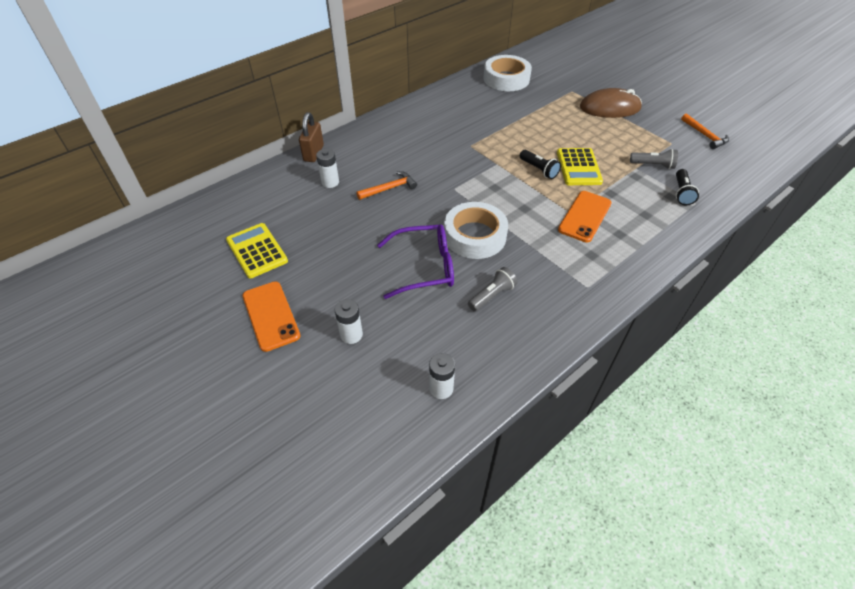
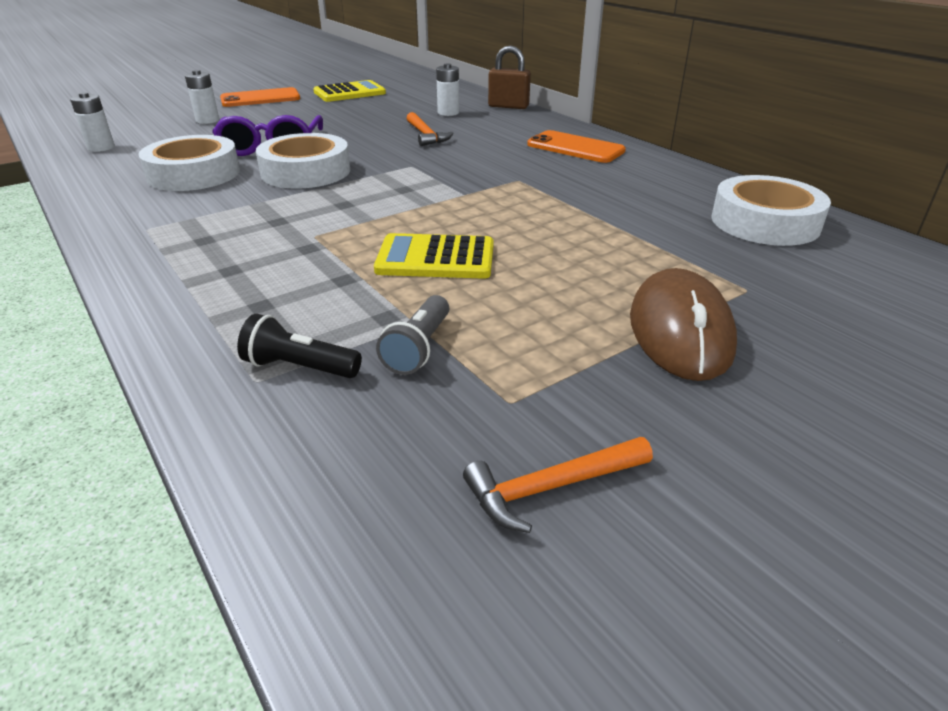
camera: 95 degrees right, 15 degrees down
(492, 296) = (194, 174): grey flashlight -> white tape
(539, 170) = (439, 223): black flashlight -> none
(584, 216) = (295, 246): orange phone -> orange phone (575, 148)

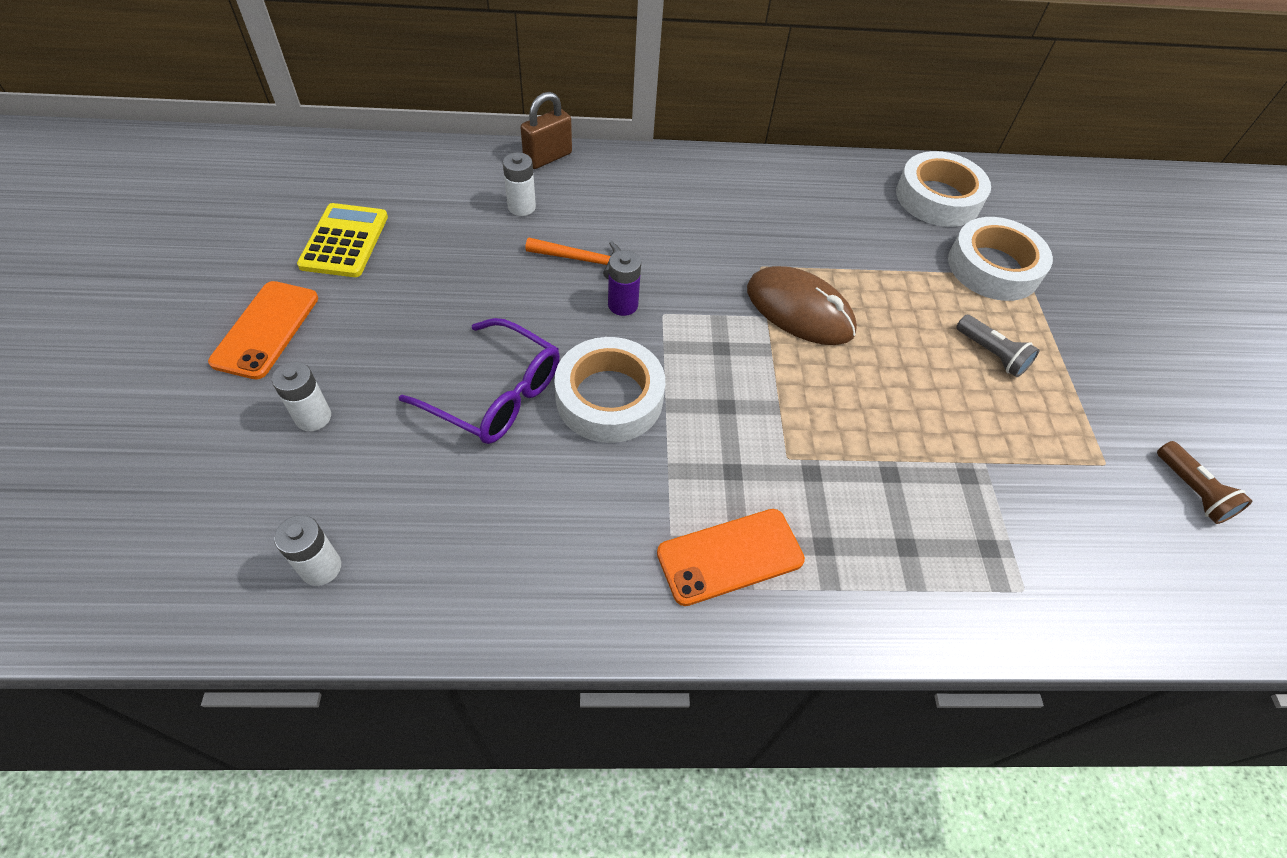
camera: 60 degrees left, 20 degrees up
(194, 174) = (529, 496): white tape -> white tape (993, 267)
(300, 367) = (1017, 556): black flashlight -> none
(401, 154) = (623, 305): none -> purple battery
(418, 348) = (1022, 477): grey flashlight -> grey flashlight (991, 354)
(435, 258) = (886, 399): yellow calculator -> none
(550, 487) = (1191, 491): orange hammer -> brown flashlight
(575, 148) = (712, 189): orange phone -> orange phone (730, 556)
(680, 331) = (1061, 338): brown mouse -> brown mouse (799, 310)

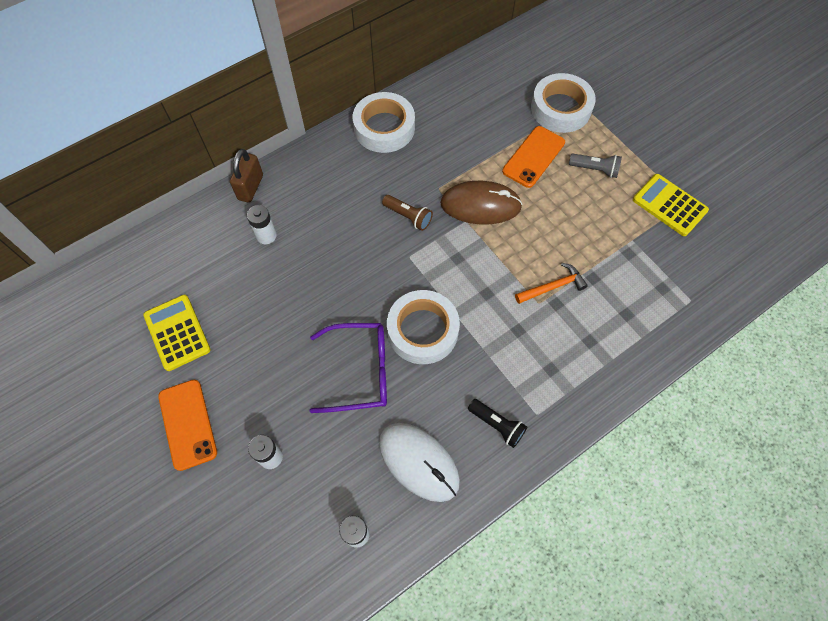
camera: 30 degrees left, 10 degrees up
(471, 538) = (419, 462): none -> white mouse
(581, 260) = (334, 250): orange hammer -> orange hammer (553, 287)
(608, 563) = (497, 425): none -> black flashlight
(623, 305) = (382, 266): purple battery -> none
(730, 556) = (551, 378): orange phone -> orange phone (533, 157)
(938, 198) = (501, 75): white tape -> white tape (384, 128)
(1076, 453) = (669, 205): none -> yellow calculator
(1191, 491) = (730, 192): brown flashlight -> brown flashlight (408, 216)

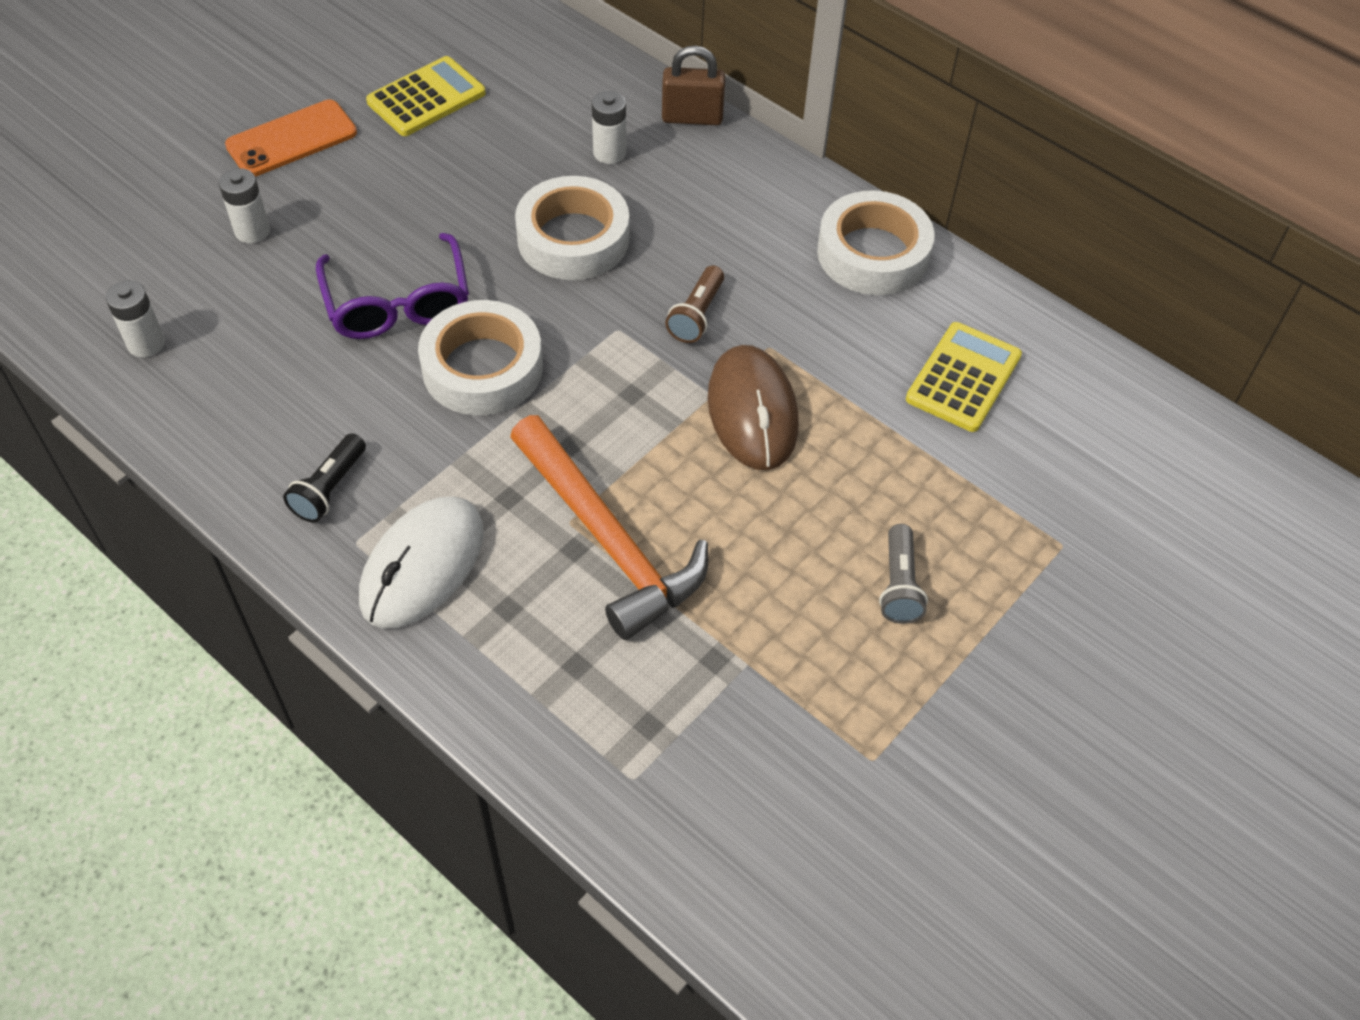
camera: 75 degrees right, 10 degrees down
(419, 462) = (259, 397): white mouse -> white mouse (423, 565)
(533, 157) = (892, 479): orange phone -> none
(553, 287) = (608, 540): orange hammer -> orange hammer, size x1.98
(560, 108) = (1032, 512): white tape -> white tape (573, 238)
(669, 205) = (855, 729): yellow calculator -> yellow calculator (963, 378)

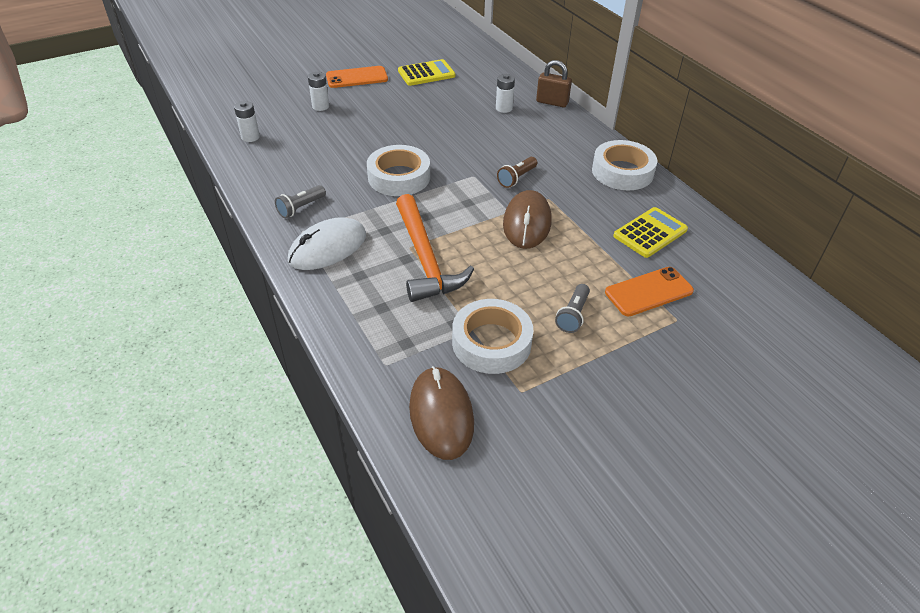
camera: 20 degrees right, 10 degrees down
(329, 488) = (301, 208): black flashlight -> grey flashlight
(398, 303) = (372, 145): purple glasses -> none
(573, 238) = (469, 137): white tape -> white tape (491, 342)
(764, 845) = (441, 415): none -> brown mouse
(1001, 502) = (649, 292): none -> orange phone

